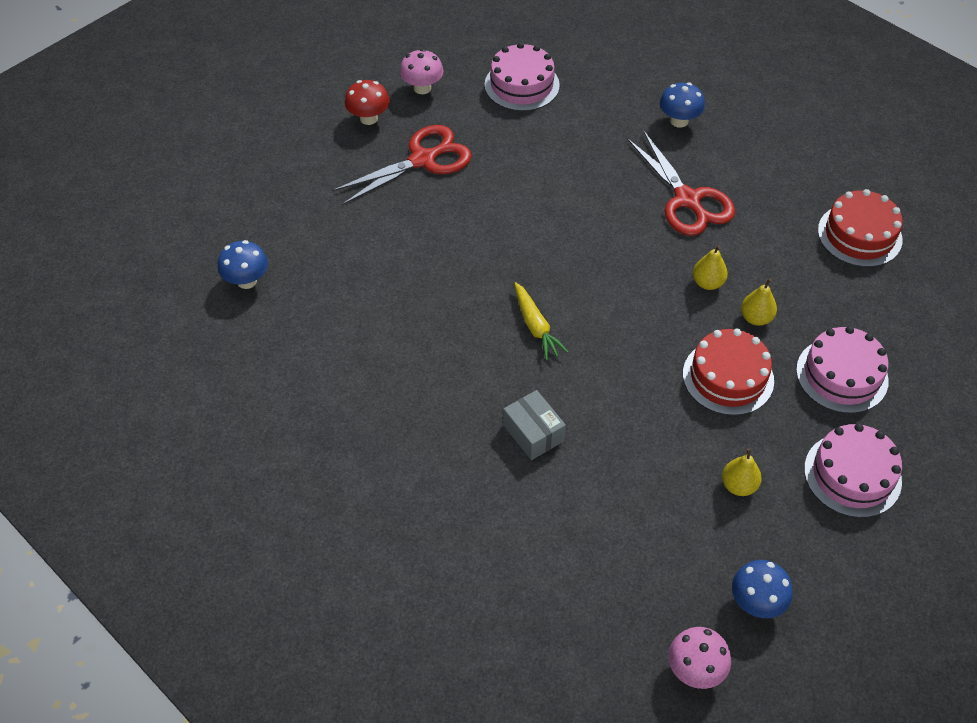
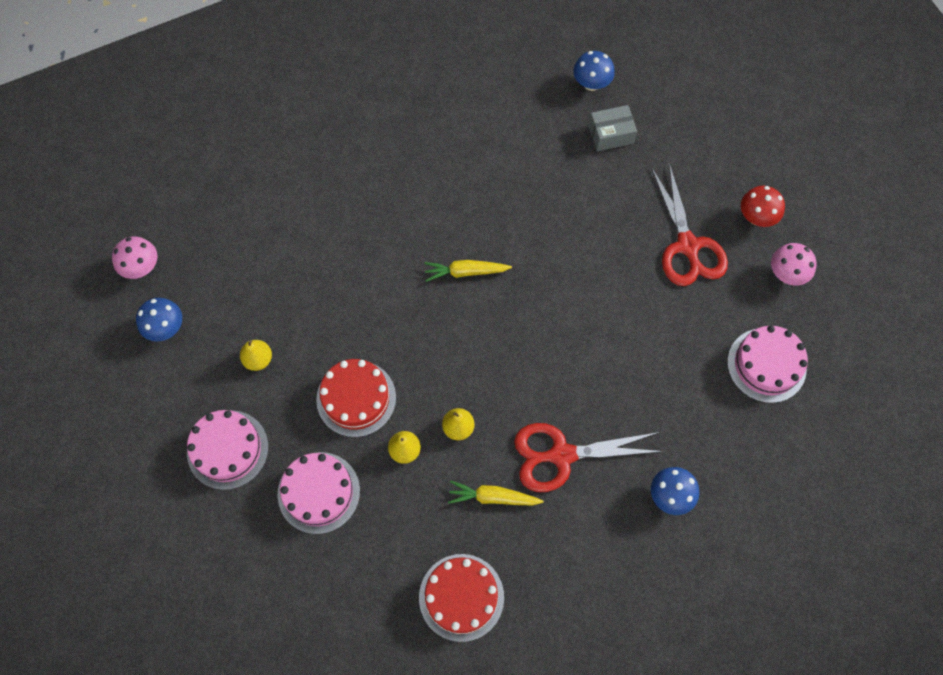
camera: 110 degrees right, 15 degrees up
(533, 433) = (367, 235): grey box -> grey box (610, 134)
(757, 238) = (493, 497): none -> yellow carrot

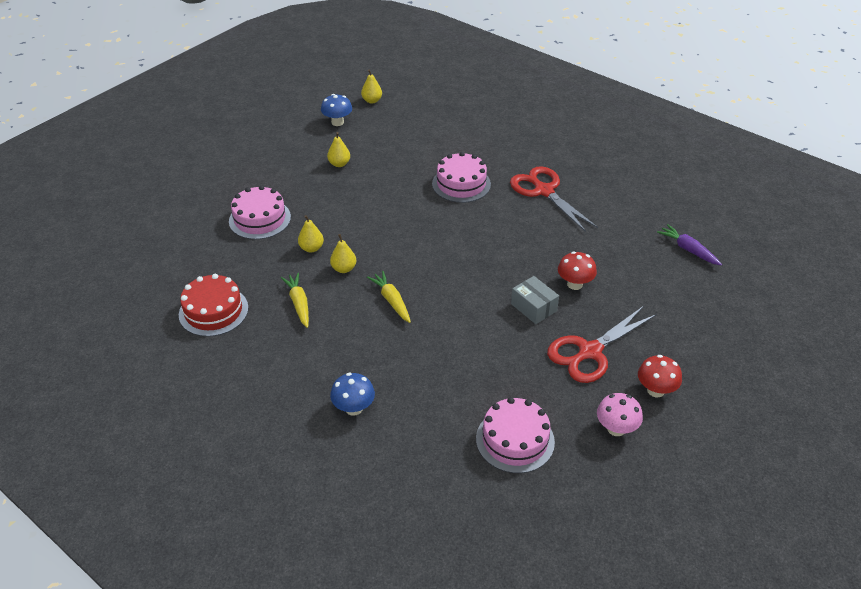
camera: 65 degrees right, 25 degrees down
(142, 267) = (372, 100): pink mushroom -> yellow pear
(227, 449) = (269, 172): pink cake -> pink cake (461, 184)
(356, 398) = (337, 213): red cake -> none
(465, 272) = (470, 234): yellow carrot -> yellow carrot (391, 301)
(562, 455) = (353, 331): red scissors -> red scissors (544, 191)
(591, 84) = (688, 250): blue mushroom -> purple carrot
(591, 211) = (574, 284): none -> red mushroom
(610, 134) = (652, 274): grey box -> grey box (533, 307)

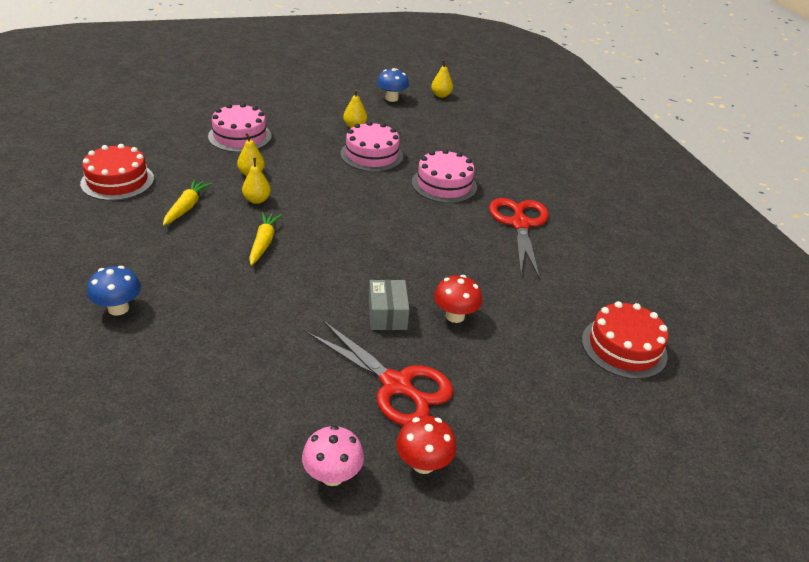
camera: 30 degrees right, 5 degrees down
(515, 440) = (218, 421): pink cake -> pink cake (372, 155)
(590, 352) = (396, 385): red scissors -> red scissors turned 135 degrees counterclockwise
(688, 250) = (624, 347): purple carrot -> red cake

